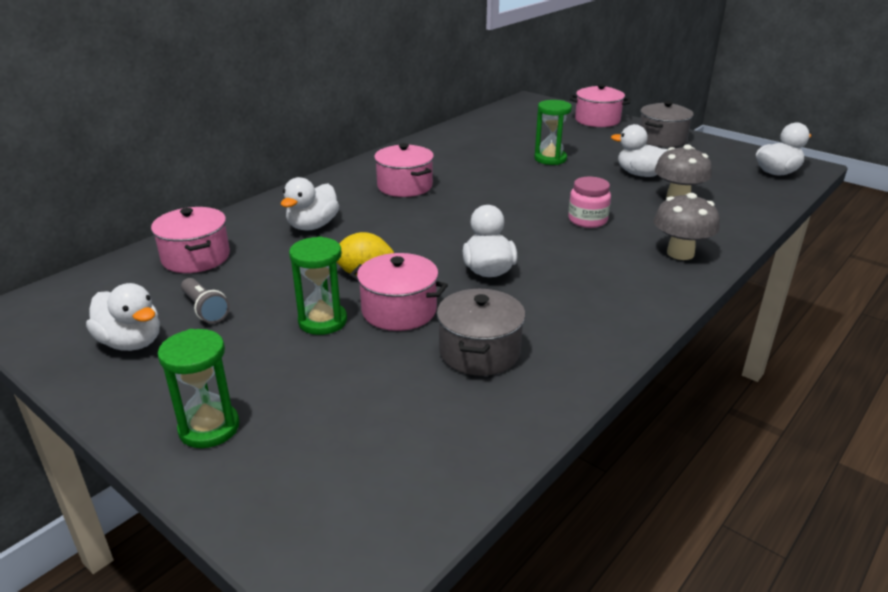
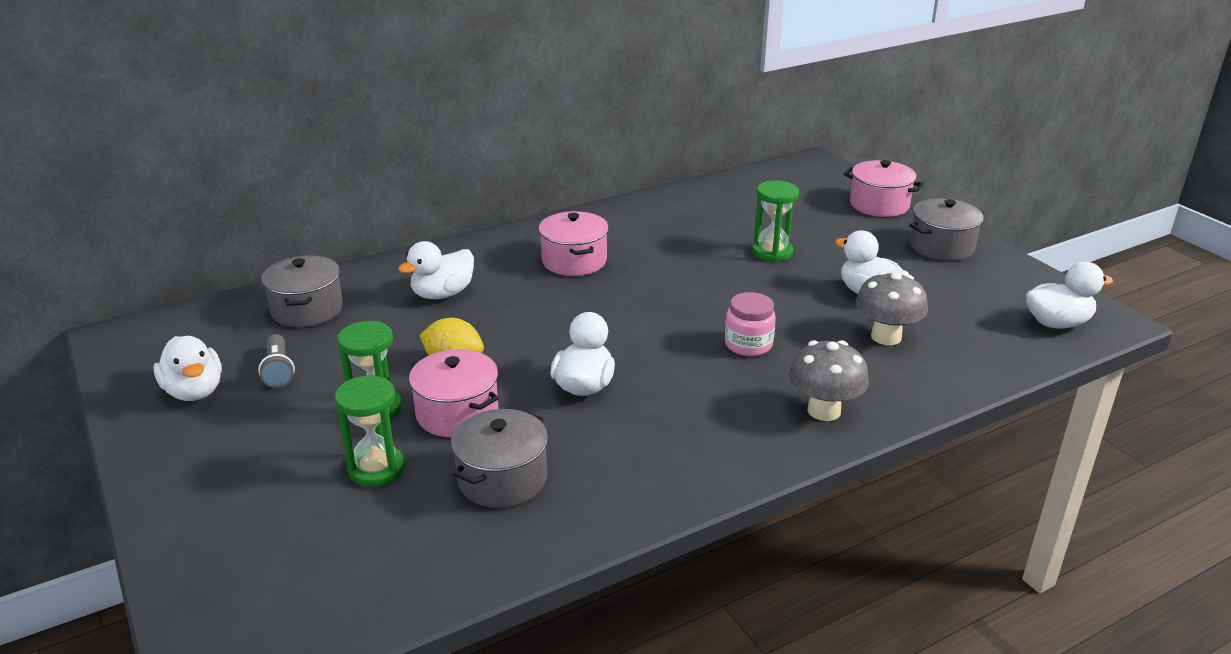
camera: 20 degrees right, 0 degrees up
(196, 257) = (307, 310): pink pot -> grey pot
(209, 428) = (204, 495): green hourglass -> green hourglass (376, 469)

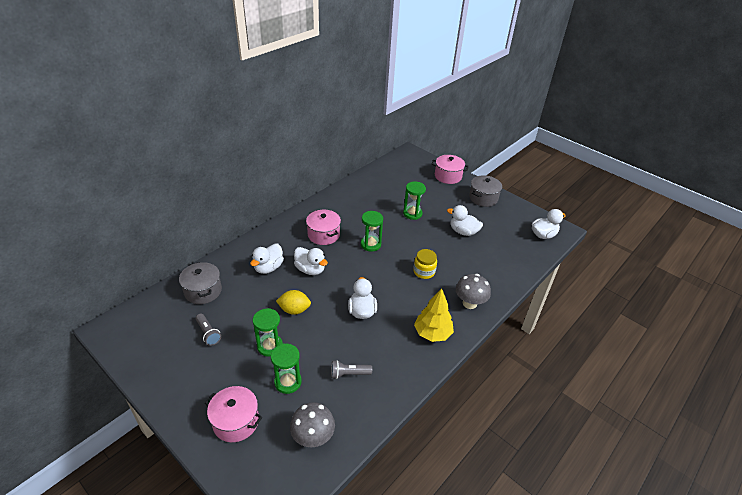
camera: 20 degrees left, 10 degrees up
(194, 391) = (170, 356): white duck -> white duck (310, 269)
(457, 413) = (310, 340): pink pot -> pink pot (236, 421)
(502, 479) = (349, 374): grey pot -> grey flashlight
(659, 287) = (370, 244): none -> green hourglass
(714, 446) = (432, 333): none -> yellow tree
(748, 345) = (424, 272): pink jar -> yellow jar
(886, 337) = (479, 256): grey mushroom -> grey mushroom (313, 437)

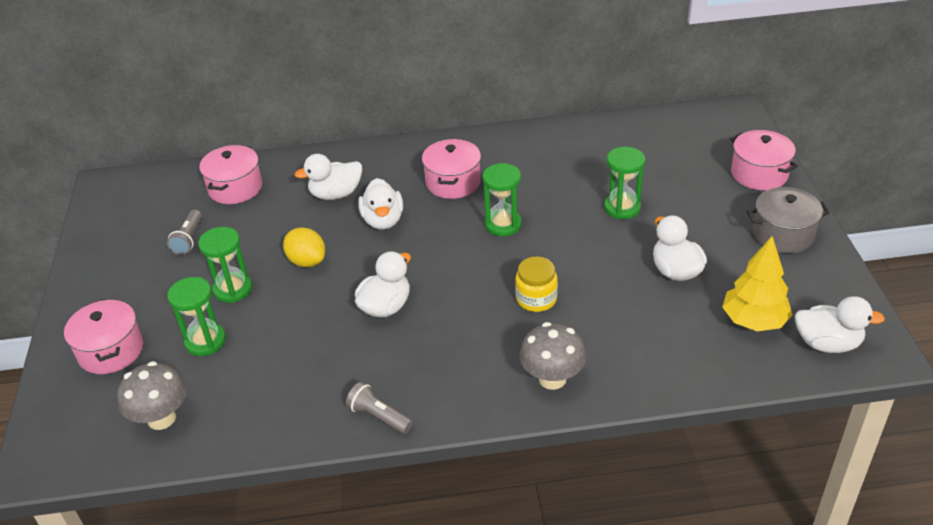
camera: 45 degrees right, 0 degrees up
(203, 291) = (235, 188): grey pot -> pink pot
(349, 374) = (280, 373): grey flashlight -> grey flashlight (379, 416)
(432, 333) = (445, 387): yellow tree -> yellow tree (754, 321)

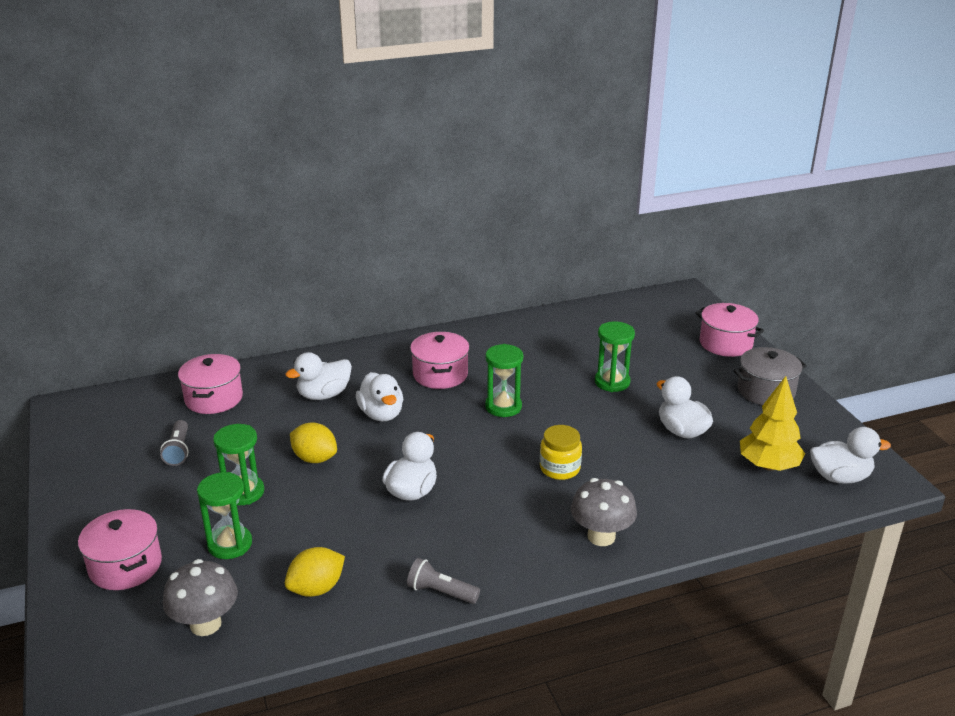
camera: 15 degrees left, 10 degrees down
(268, 397) = (316, 588): none -> yellow lemon

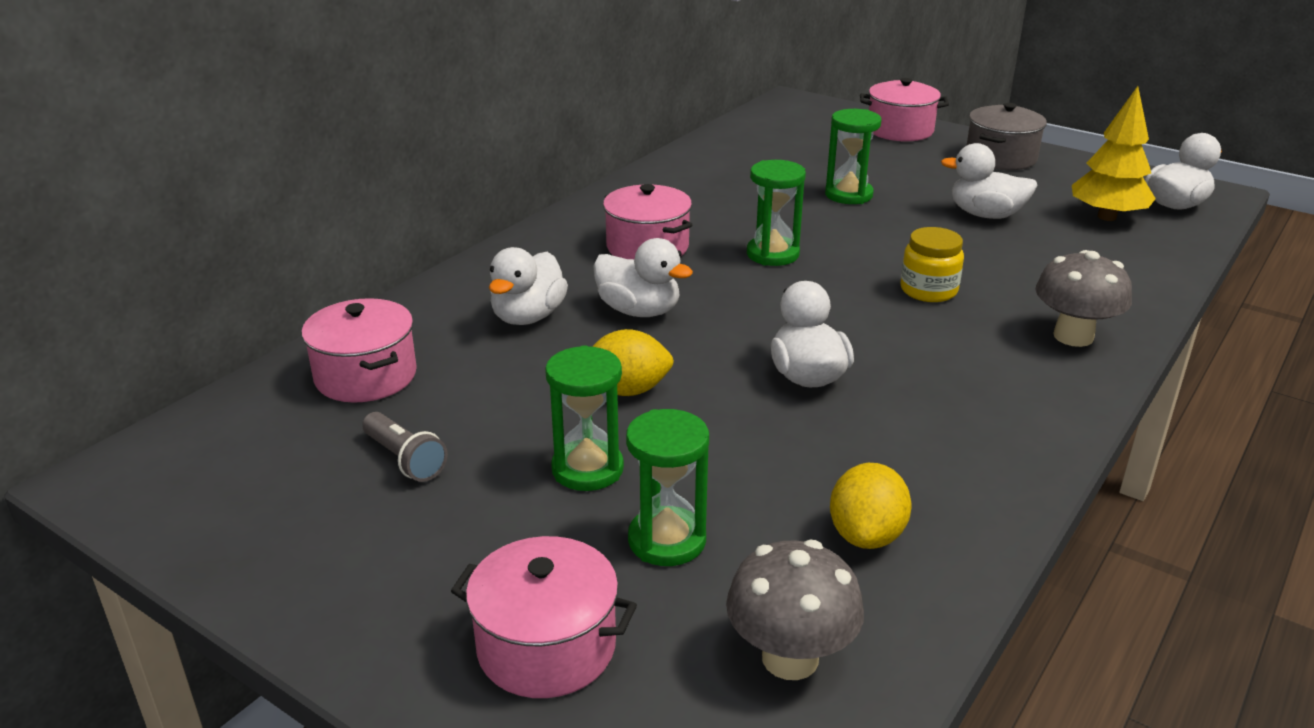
camera: 35 degrees left, 0 degrees up
(441, 592) = (1012, 466): grey flashlight -> none

